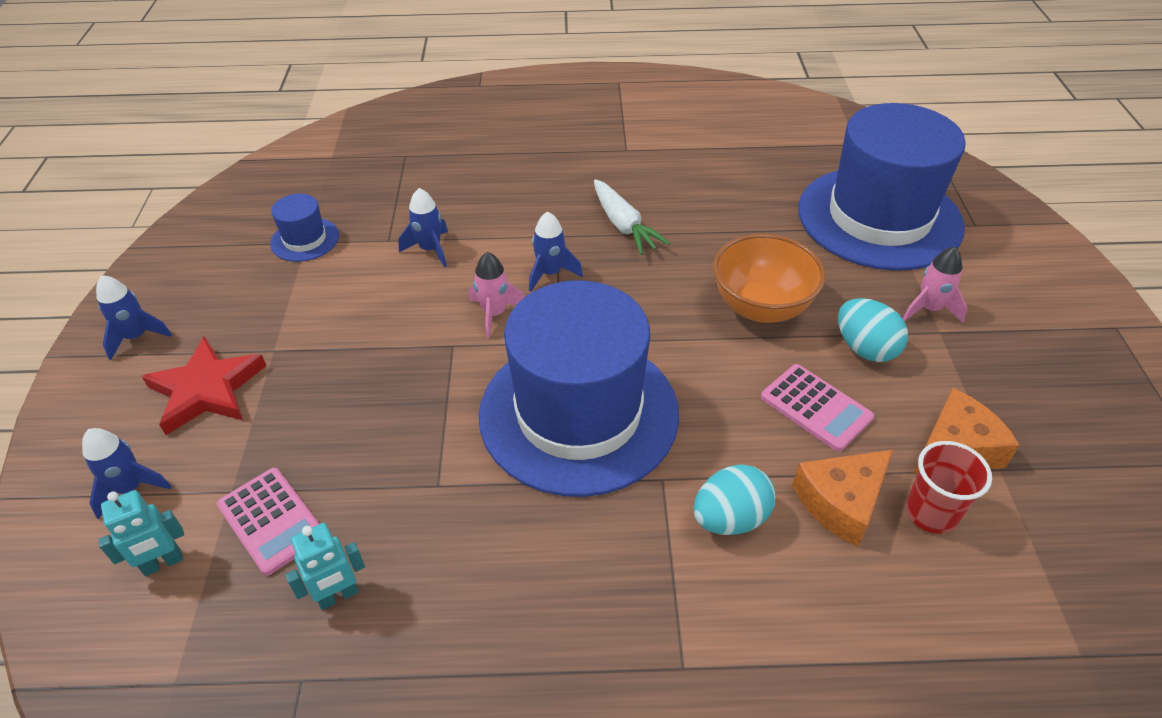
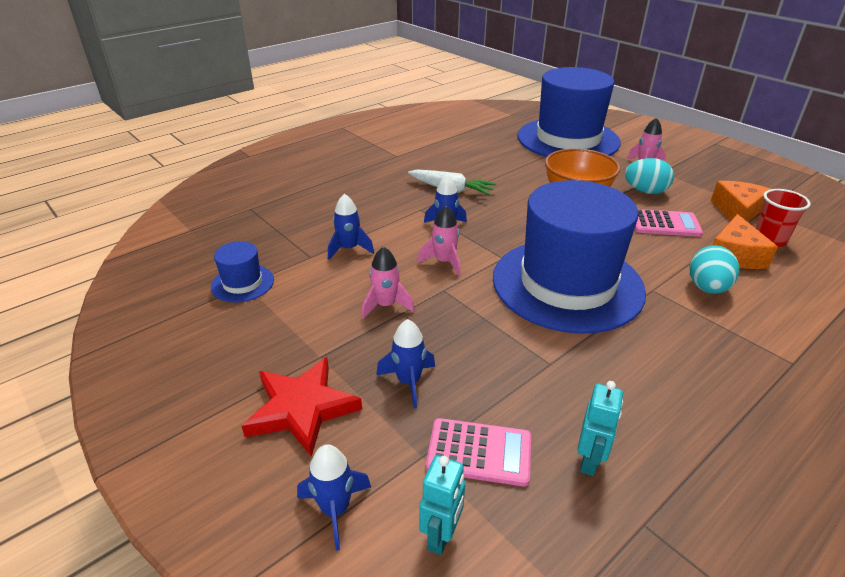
camera: 40 degrees left, 10 degrees down
(137, 337) = (179, 411): blue rocket -> blue rocket (408, 382)
(383, 332) = (386, 305): none -> pink rocket

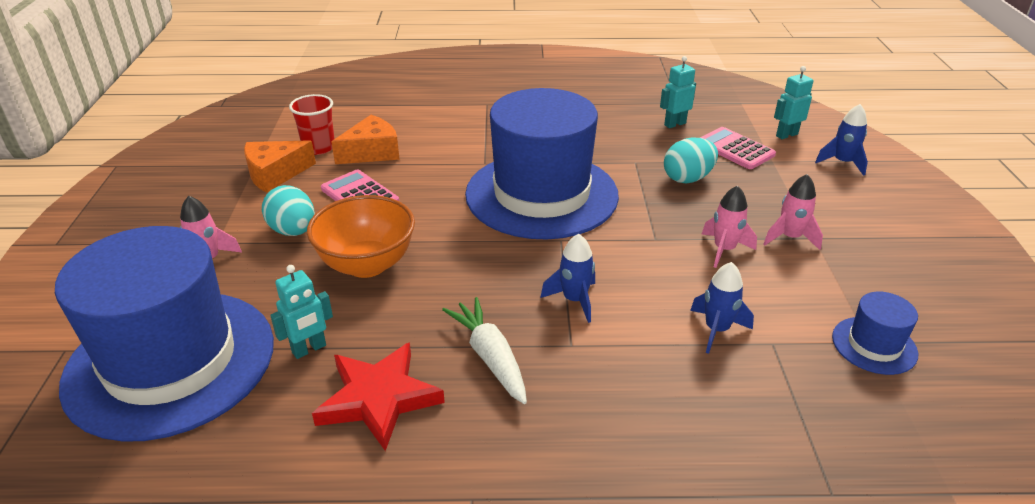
camera: 140 degrees left, 0 degrees up
(302, 408) = (844, 211): red star -> red star (378, 398)
(408, 382) = (750, 193): blue rocket -> none
(444, 262) = (624, 263): pink rocket -> pink rocket (790, 238)
(529, 161) = (309, 349): none -> turquoise robot
(707, 288) = (445, 147): turquoise egg -> turquoise egg (687, 178)

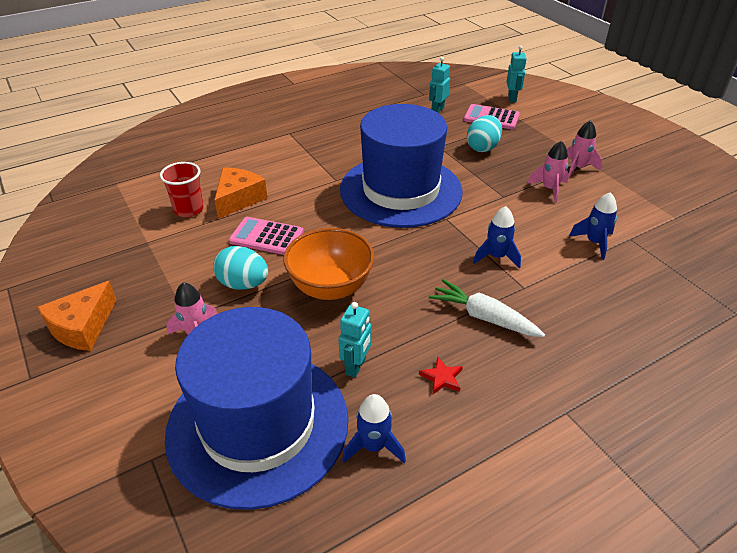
camera: 30 degrees left, 5 degrees up
(275, 174) = (174, 244): orange cheese -> orange cheese (82, 327)
(378, 398) = (442, 378): red star -> red star, size x0.44
(786, 135) = (512, 98): turquoise robot -> turquoise robot turned 150 degrees clockwise
(842, 163) = (560, 108): blue rocket -> blue rocket (374, 446)
(874, 345) = (679, 218): blue hat -> none

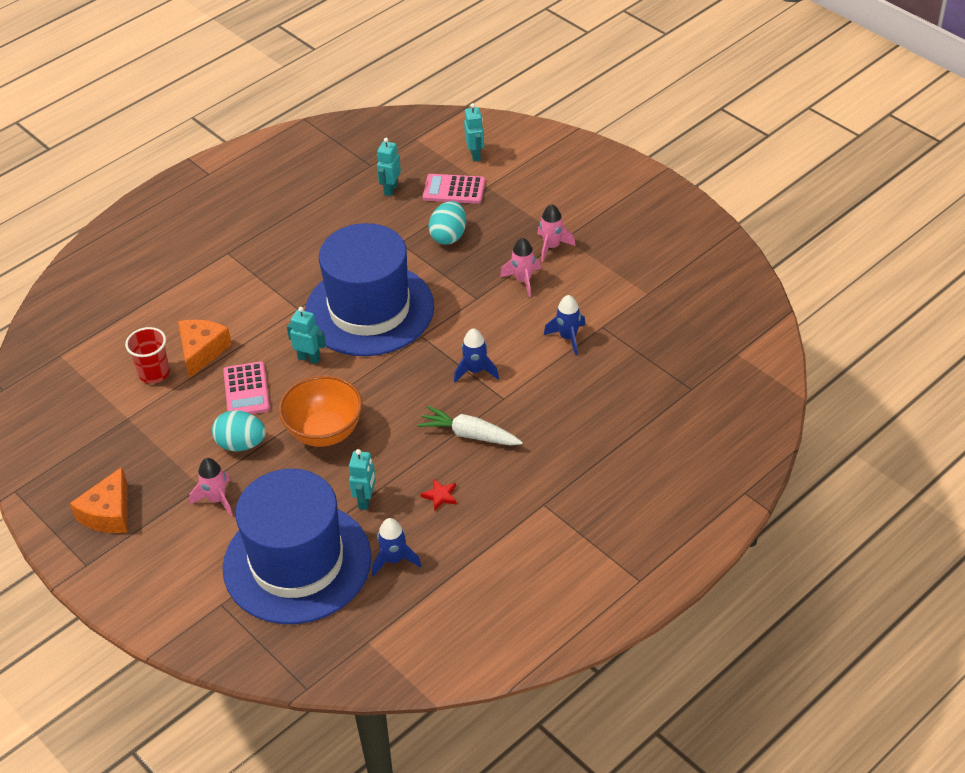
camera: 10 degrees left, 5 degrees up
(266, 237) = (246, 390): pink calculator -> pink calculator turned 105 degrees counterclockwise
(334, 220) = (309, 358): none -> turquoise robot

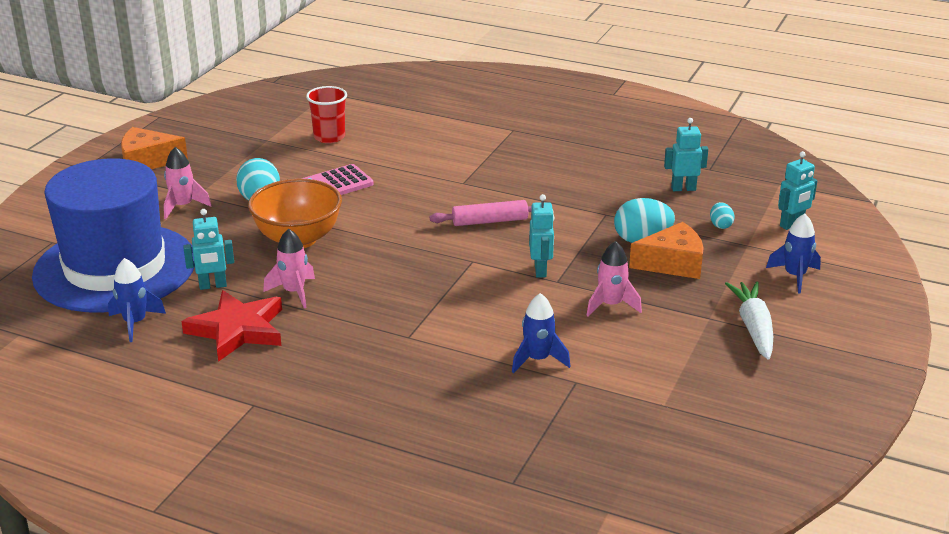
camera: 65 degrees right, 15 degrees down
(202, 351) = (371, 151): orange cheese -> orange cheese (672, 263)
(309, 358) = (396, 206): turquoise robot -> turquoise robot (540, 270)
(369, 309) = (490, 221): blue hat -> pink rolling pin
(440, 496) = (237, 330): red star -> red star, size x2.29
(454, 189) = (720, 225): pink calculator -> turquoise egg
(470, 434) = (339, 327): white carrot -> white carrot (753, 328)
(475, 371) = (440, 307): blue rocket -> blue rocket (794, 276)
(551, 247) = (685, 312): pink rocket -> pink rocket (294, 292)

